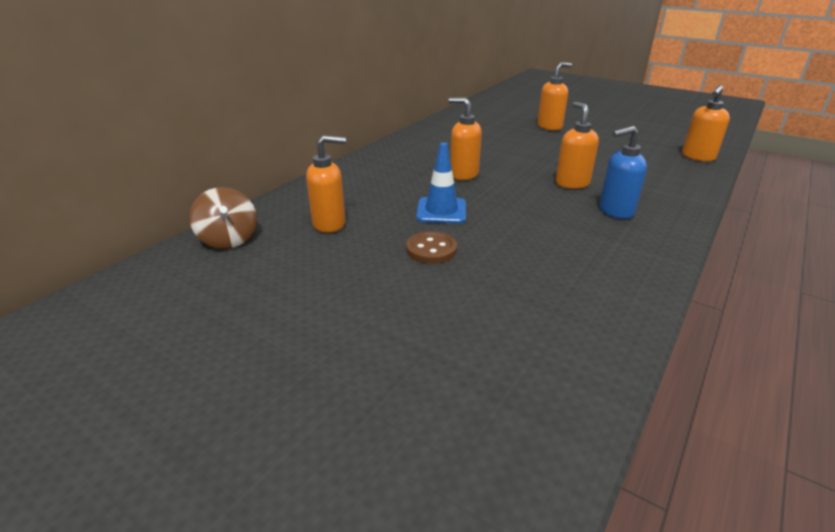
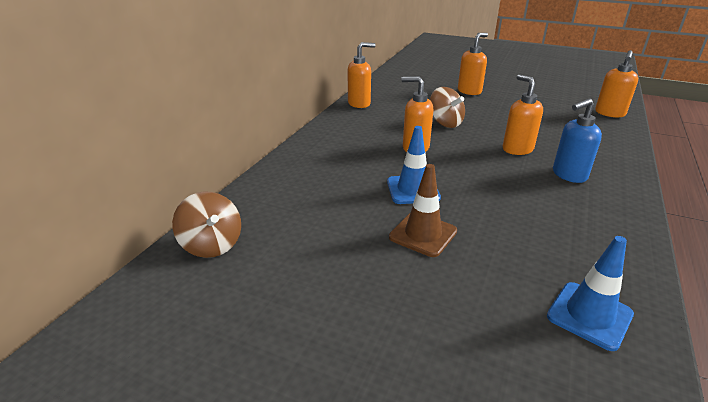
camera: 10 degrees left, 0 degrees up
(329, 224) = (310, 215): orange soap dispenser -> orange soap dispenser (359, 104)
(431, 249) = (423, 234): brown button -> brown traffic cone
(507, 154) = (445, 123): none -> brown spinning top
(564, 334) = (589, 315): none -> blue traffic cone

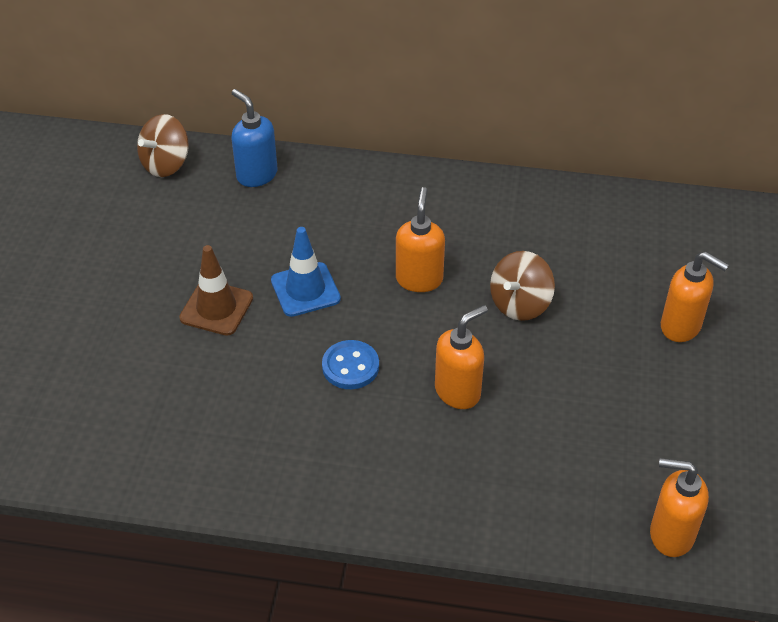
camera: 75 degrees right, 15 degrees up
(359, 104) = (550, 197): orange soap dispenser -> none
(495, 181) = (350, 366): none -> blue button
(568, 175) = (394, 447): blue soap dispenser -> blue soap dispenser (256, 175)
(589, 315) = (115, 438): blue traffic cone -> none

